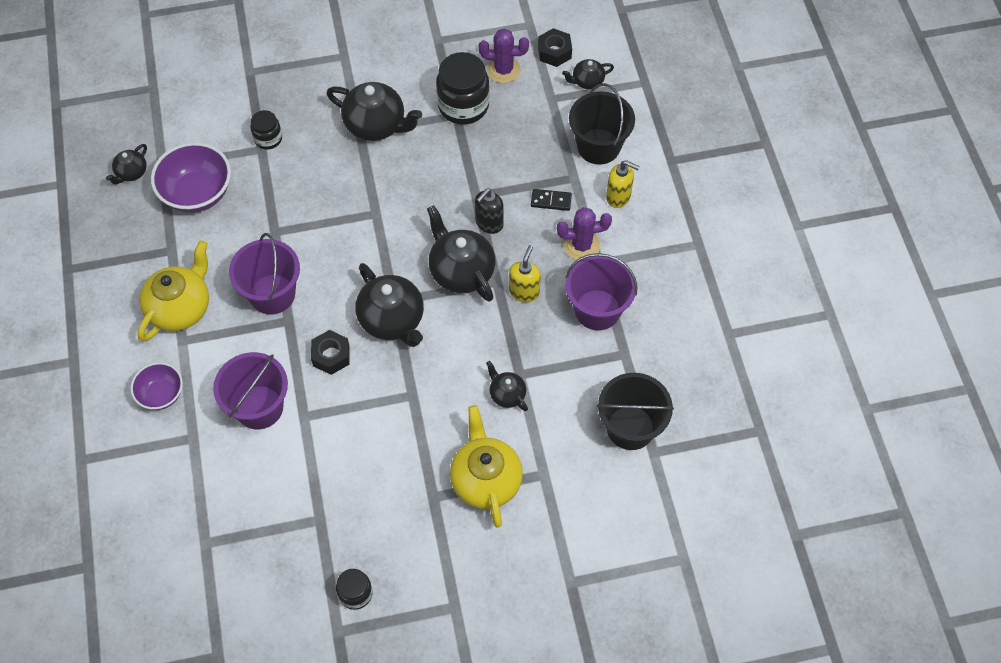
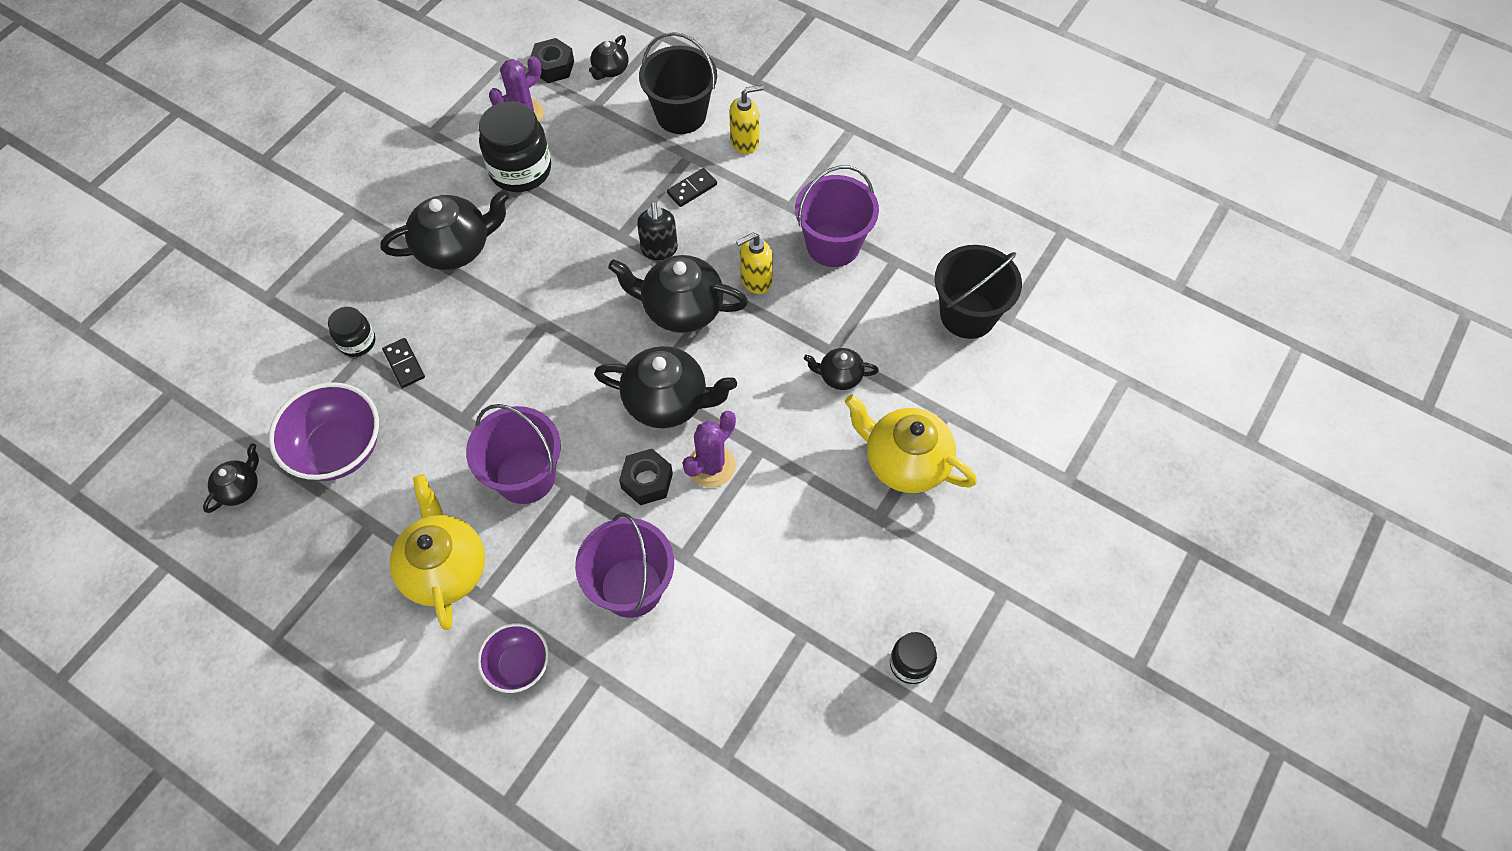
camera: 45 degrees left, 0 degrees up
(131, 173) = (240, 488): black teapot -> black teapot turned 135 degrees counterclockwise
(278, 173) = (404, 364): none -> black domino
(524, 291) = (755, 280): yellow soap dispenser -> yellow soap dispenser turned 90 degrees counterclockwise
(581, 245) = (760, 204): purple cactus -> purple cactus (711, 466)

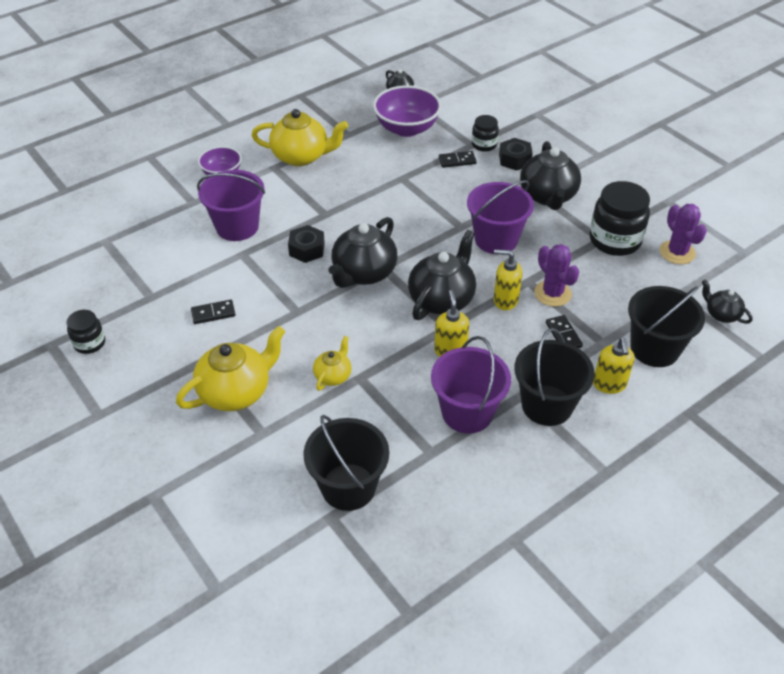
camera: 110 degrees right, 15 degrees down
(525, 476) = (343, 197): purple bucket -> purple bucket (496, 239)
(553, 67) = (731, 279): black nut -> black nut (515, 159)
(659, 250) = (505, 300): black soap dispenser -> yellow soap dispenser
(711, 466) = (299, 283): purple cactus -> purple cactus (552, 293)
(794, 184) = (547, 405): none -> black bucket
(801, 541) = (213, 313): none -> black domino
(839, 376) = (333, 376): black teapot -> yellow teapot

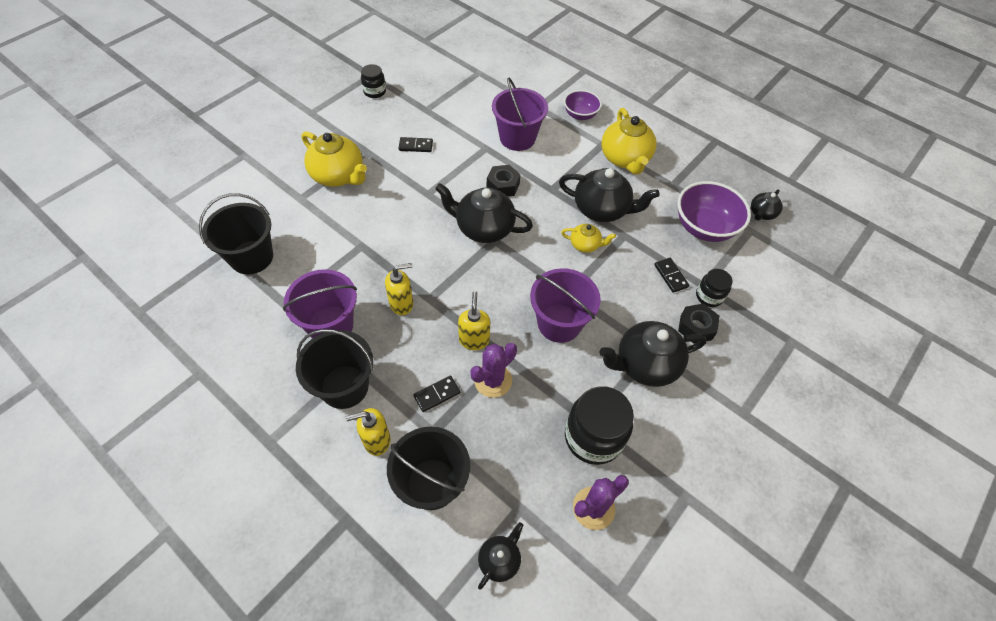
camera: 75 degrees right, 10 degrees up
(213, 313) = (415, 146): black domino -> black domino turned 60 degrees counterclockwise
(333, 376) = (361, 229): yellow teapot -> yellow teapot (585, 245)
(442, 299) = (464, 289): black teapot -> black teapot (602, 209)

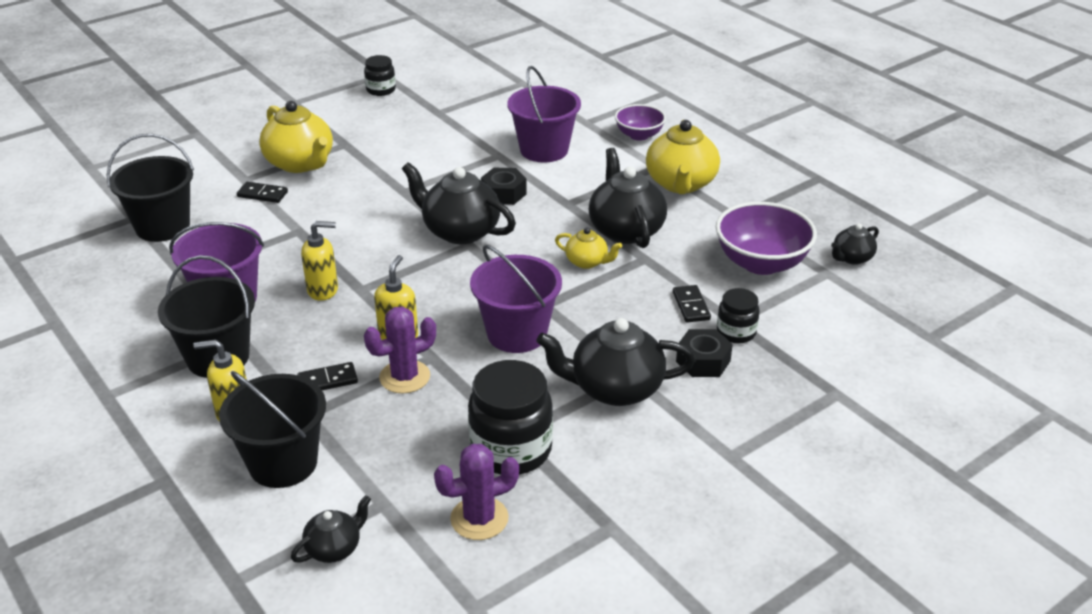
camera: 15 degrees right, 20 degrees down
(415, 146) = (409, 145): black domino -> black domino (262, 194)
(602, 209) = (626, 230): black teapot -> black teapot turned 135 degrees counterclockwise

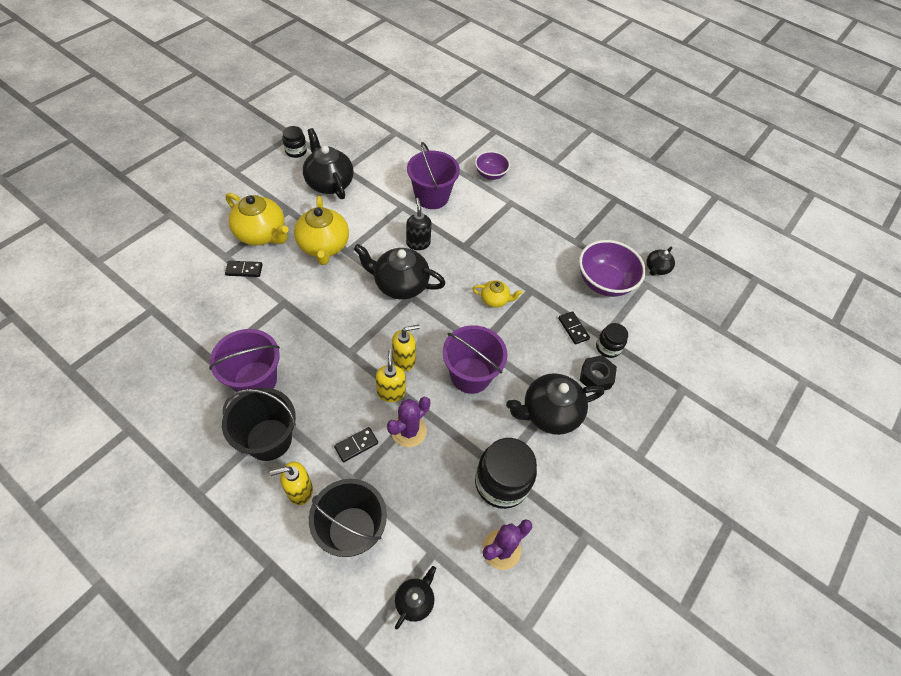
camera: 20 degrees left, 20 degrees up
(162, 226) = (178, 315): black bucket -> none
(323, 290) = (323, 358): yellow soap dispenser -> yellow soap dispenser (404, 360)
(504, 193) = (418, 243): black nut -> black soap dispenser
(626, 230) = (510, 265): black teapot -> black teapot (329, 183)
(681, 184) = (532, 217): yellow teapot -> yellow teapot (324, 246)

